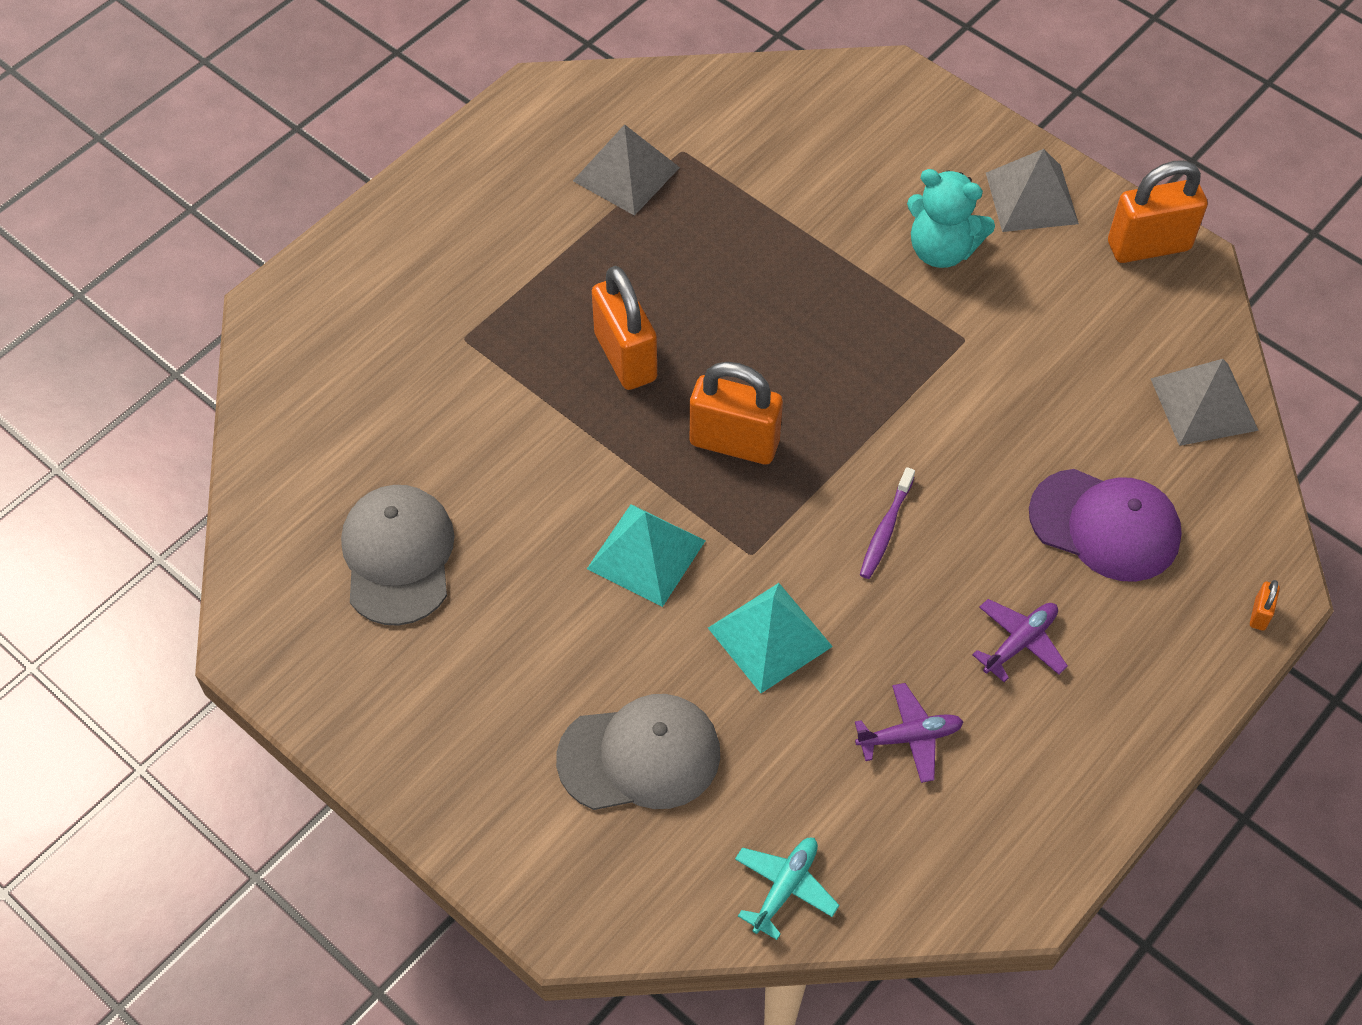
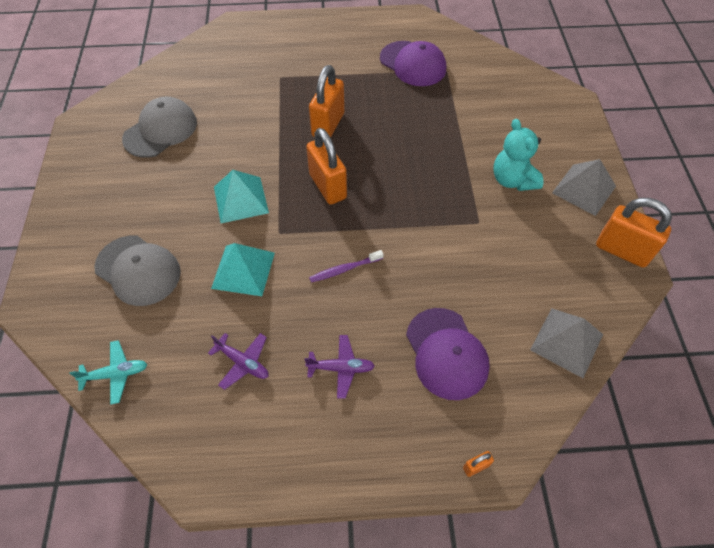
camera: 45 degrees right, 0 degrees up
(626, 174) = (413, 64): grey pyramid -> purple cap

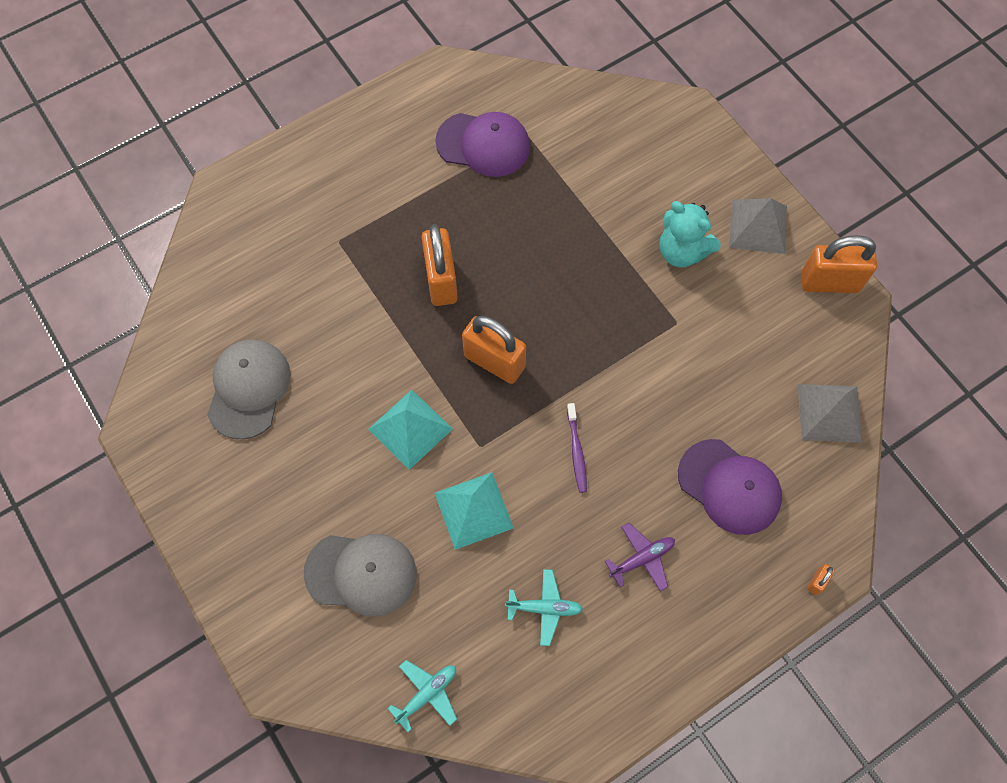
camera: 30 degrees left, 10 degrees up
(243, 363) = (545, 608): purple plane -> turquoise plane
(344, 269) = (576, 451): purple toothbrush -> purple toothbrush turned 45 degrees counterclockwise

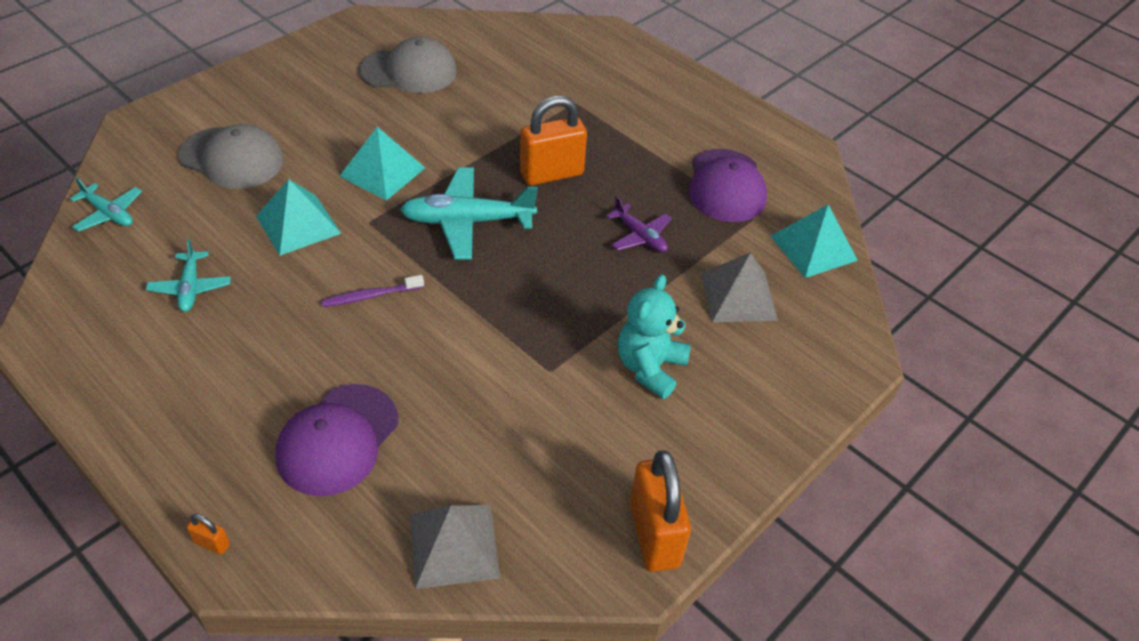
camera: 75 degrees right, 20 degrees down
(361, 573) = (232, 158): grey cap -> grey cap turned 60 degrees counterclockwise
(494, 362) = (466, 221): orange padlock -> turquoise plane
(569, 103) = (813, 248): none -> turquoise pyramid
(642, 558) = (245, 363): purple plane -> purple plane (640, 236)
(758, 226) = (714, 444): grey pyramid -> grey pyramid (738, 296)

